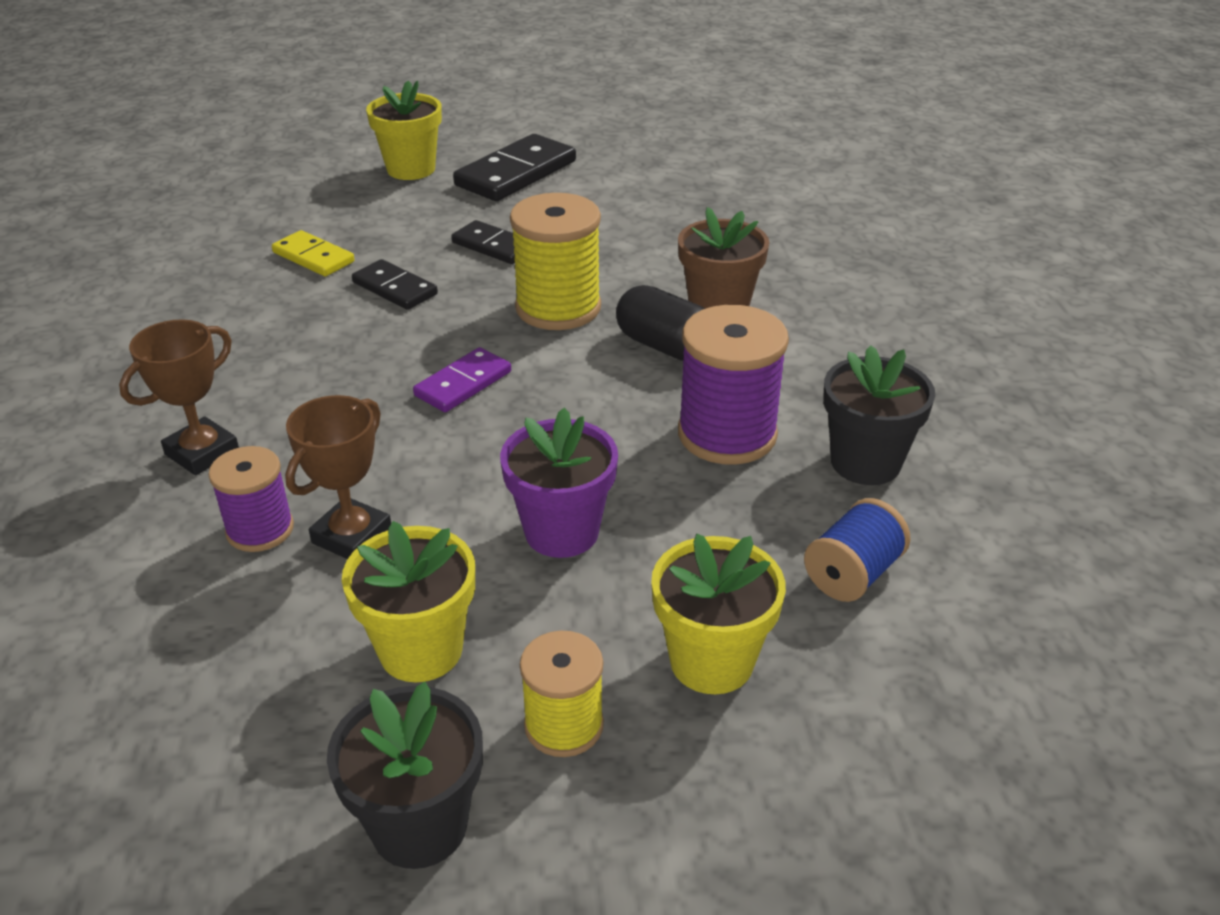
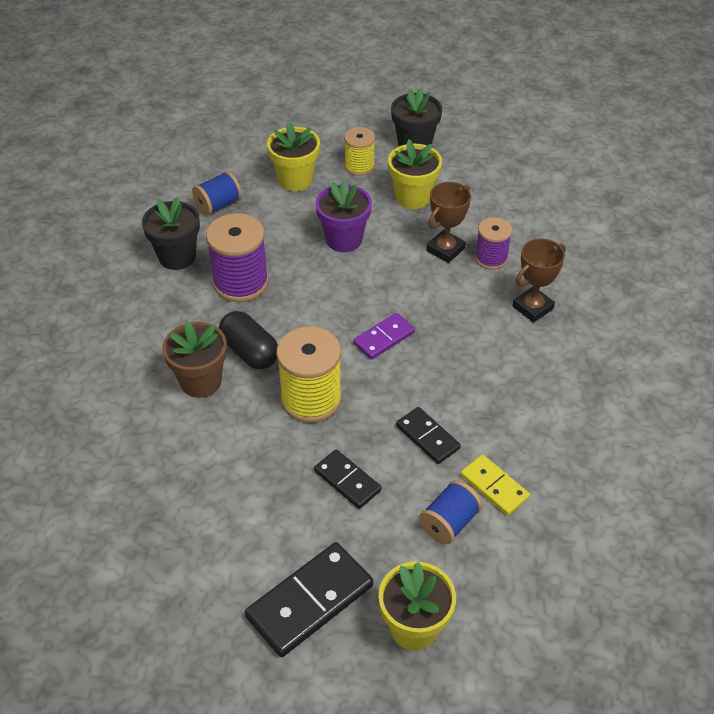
camera: 170 degrees left, 10 degrees up
(371, 228) = (449, 522): none -> blue spool

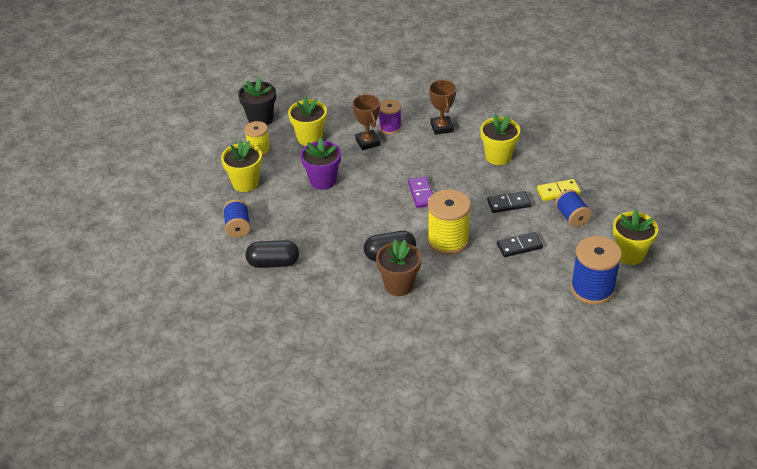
camera: 60 degrees left, 5 degrees down
(177, 257) = (273, 263): black flower pot -> black capsule
(241, 283) = (324, 240): purple spool -> none
(309, 601) = (592, 289): black domino -> blue spool
(519, 389) = (498, 156): none -> yellow flower pot

